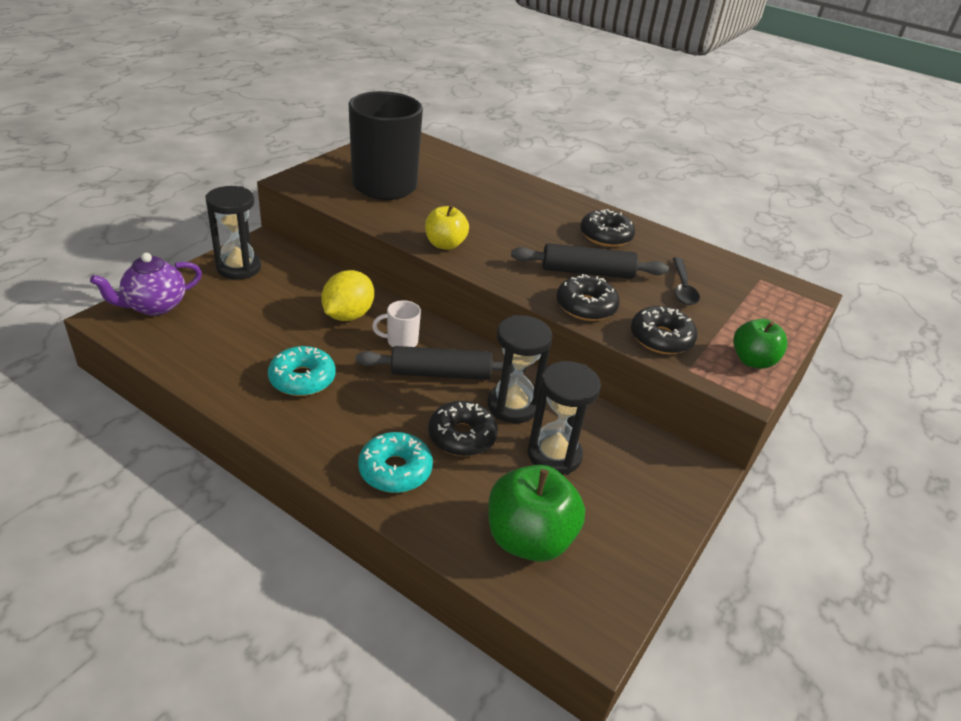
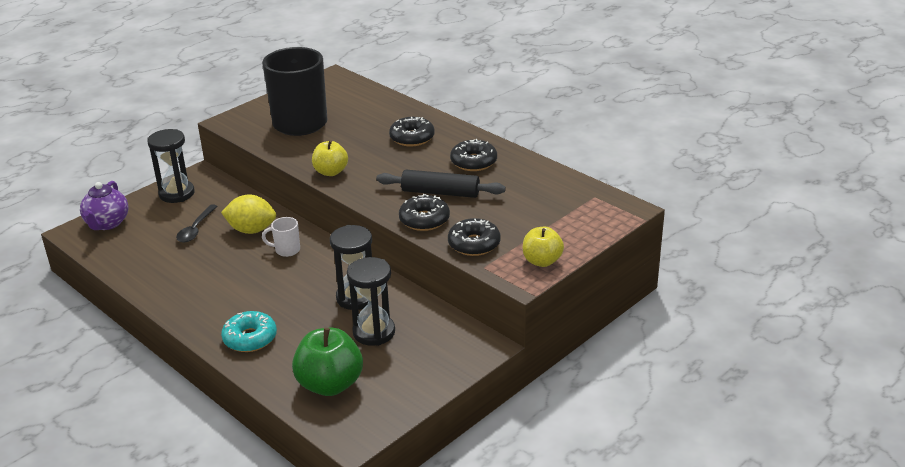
camera: 15 degrees right, 5 degrees down
(155, 306) = (107, 223): purple teapot -> purple teapot turned 60 degrees counterclockwise
(302, 379) = (202, 276): turquoise donut -> none
(348, 315) = (251, 230): yellow lemon -> yellow lemon turned 60 degrees clockwise
(441, 373) = (309, 274): black rolling pin -> none
(462, 436) = (308, 318): black donut -> black donut (412, 138)
(682, 288) = (517, 205): black spoon -> black spoon (196, 229)
(752, 361) = (542, 261): green apple -> yellow apple

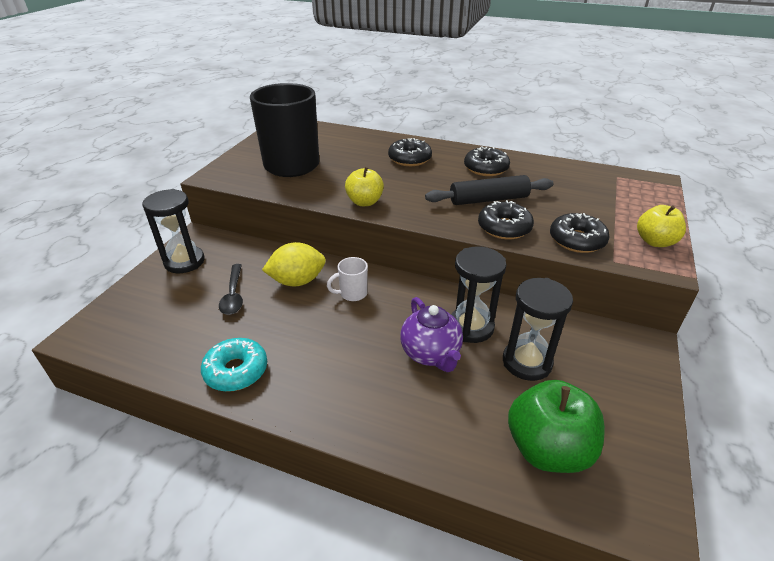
camera: 25 degrees left, 5 degrees up
(107, 223) = (118, 314): purple teapot -> purple teapot (431, 354)
(250, 338) = (401, 415): turquoise donut -> turquoise donut (236, 371)

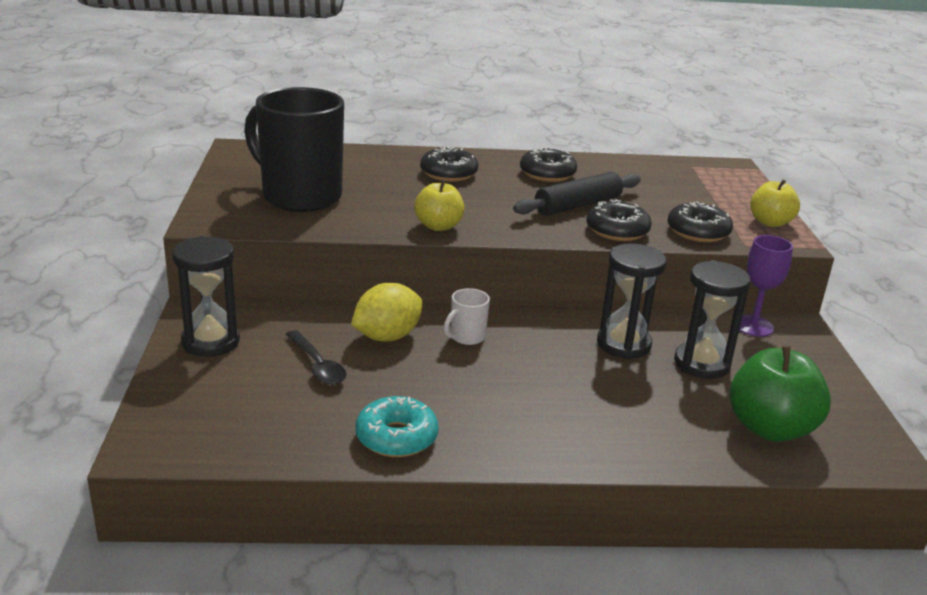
camera: 25 degrees left, 10 degrees down
(431, 354) = (601, 376): purple teapot -> none
(601, 334) = (753, 326): none -> purple goblet

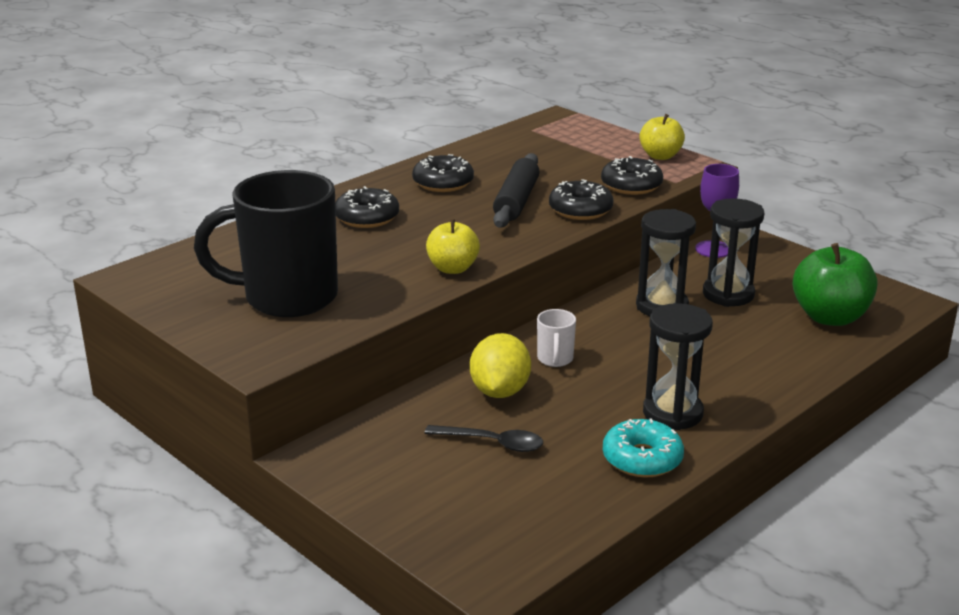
camera: 40 degrees left, 0 degrees up
(210, 342) = (373, 475): black hourglass -> black hourglass (672, 413)

